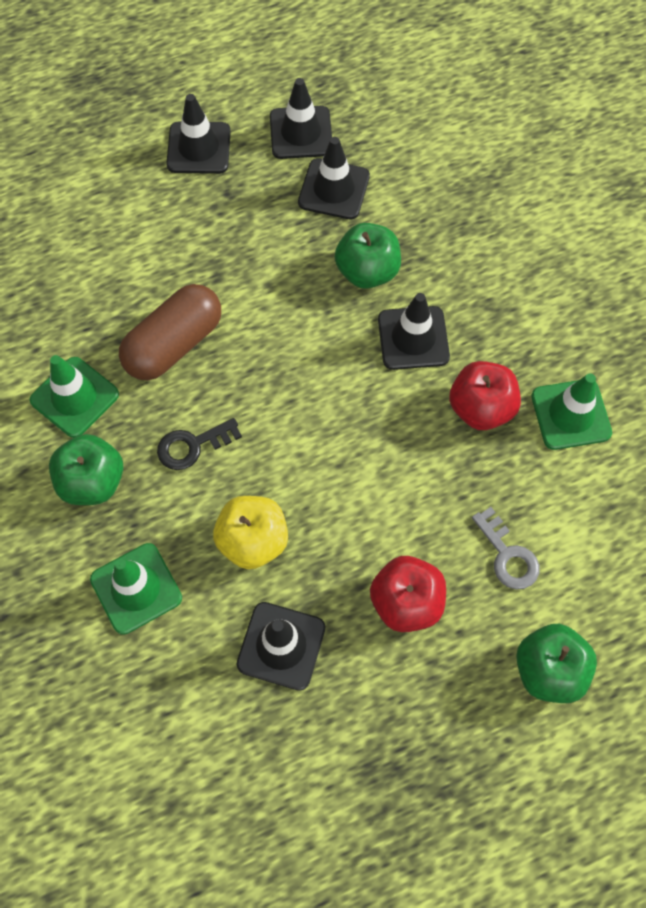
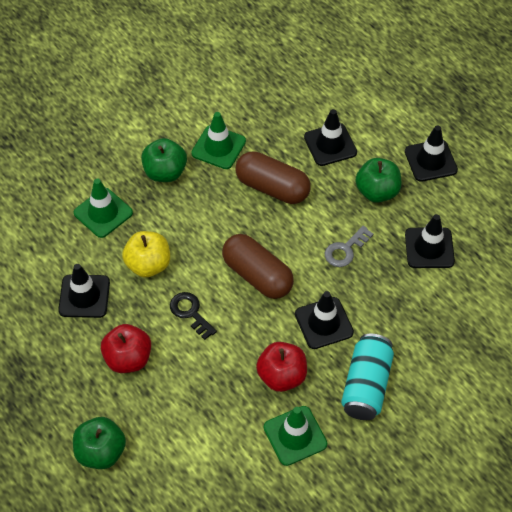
camera: 75 degrees right, 10 degrees down
(192, 446) = (204, 216): black key -> black key (190, 313)
(301, 133) = (470, 217): black traffic cone -> black traffic cone (330, 145)
(315, 399) = (257, 275): none -> brown capsule
(367, 271) = (368, 284): green apple -> green apple (377, 192)
(507, 555) = (176, 413): grey key -> grey key (345, 250)
(516, 315) = (366, 385): none -> turquoise can

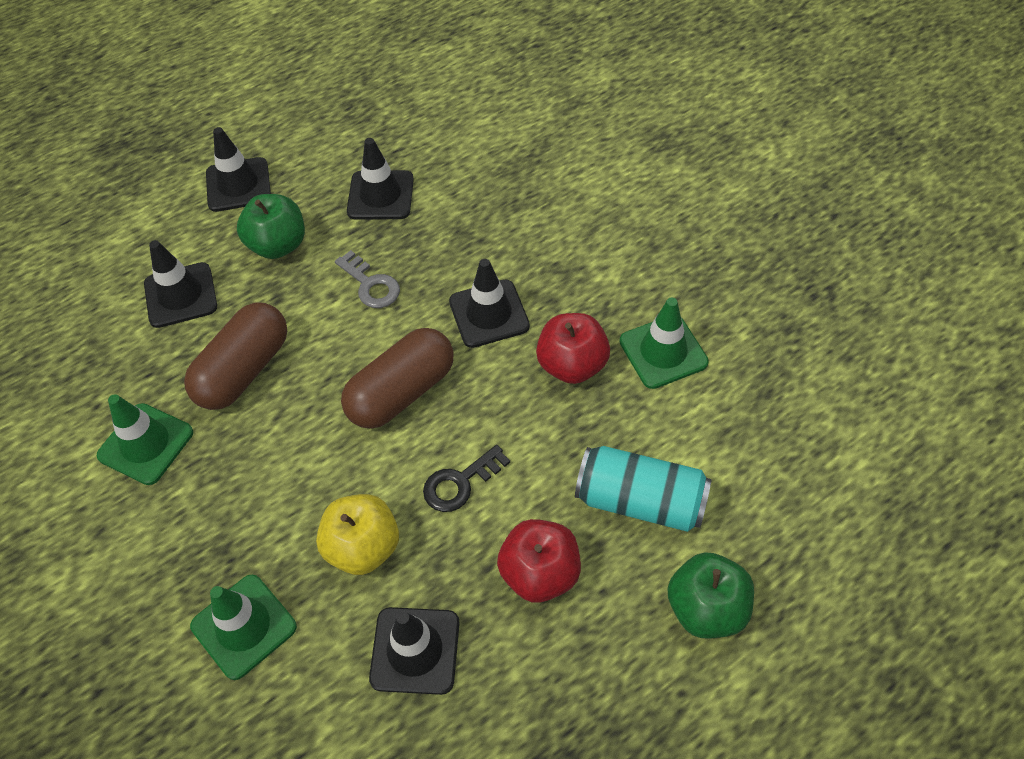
camera: 85 degrees left, 0 degrees up
(165, 172) = (178, 525): green apple -> none
(366, 385) = (586, 271): turquoise can -> turquoise can (640, 501)

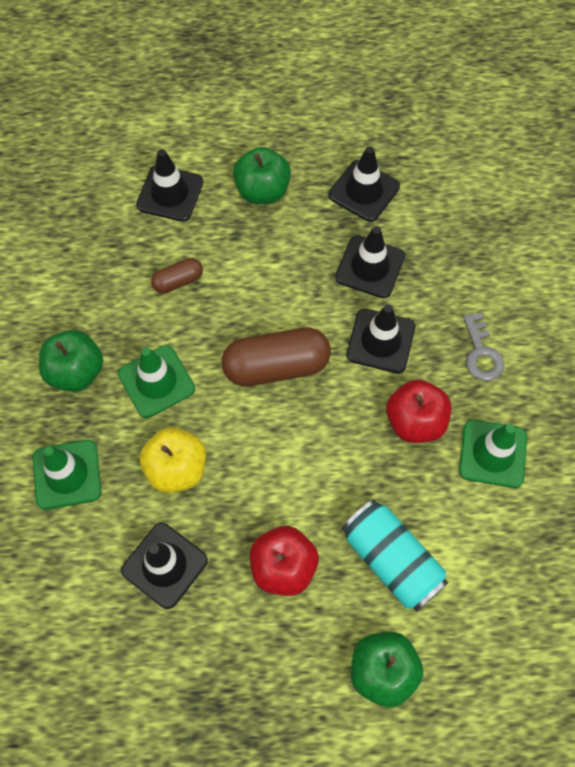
camera: 30 degrees right, 10 degrees up
(146, 444) = (81, 299): green traffic cone -> green traffic cone (156, 381)
(187, 518) = (76, 372): none -> green apple
(238, 185) = (264, 122): black traffic cone -> black traffic cone (370, 267)
(244, 370) = (178, 281): brown capsule -> brown capsule, size x0.52
(371, 285) = (309, 264): grey key -> grey key (481, 353)
(460, 483) = (272, 463): black key -> none

